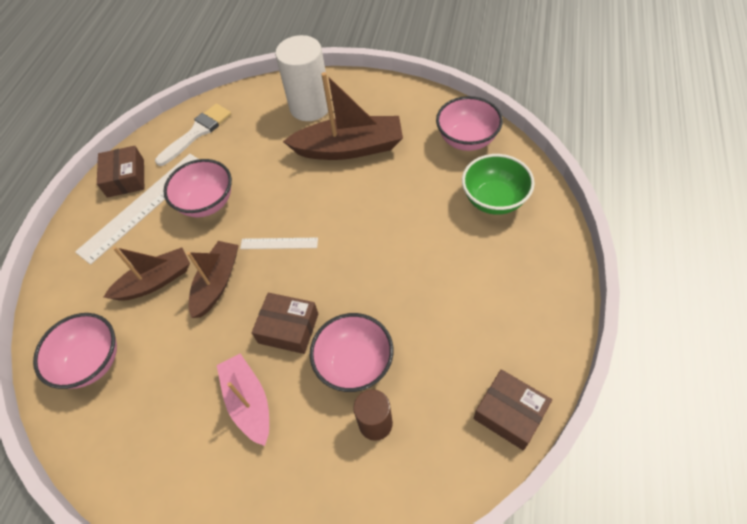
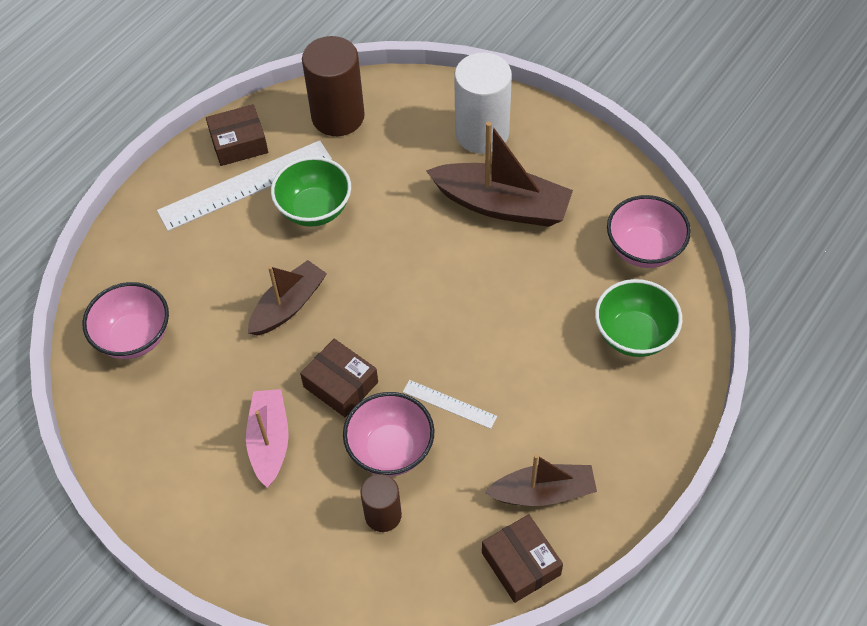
camera: 20 degrees right, 0 degrees up
(126, 178) = (239, 143): brown box -> brown box turned 60 degrees clockwise
(155, 281) = (226, 277): brown boat -> brown boat (543, 492)
(197, 133) = (338, 116): white brush -> brown cylinder
(207, 203) = (314, 209): pink bowl -> green bowl
(279, 243) = (371, 288): white ruler -> white ruler (449, 404)

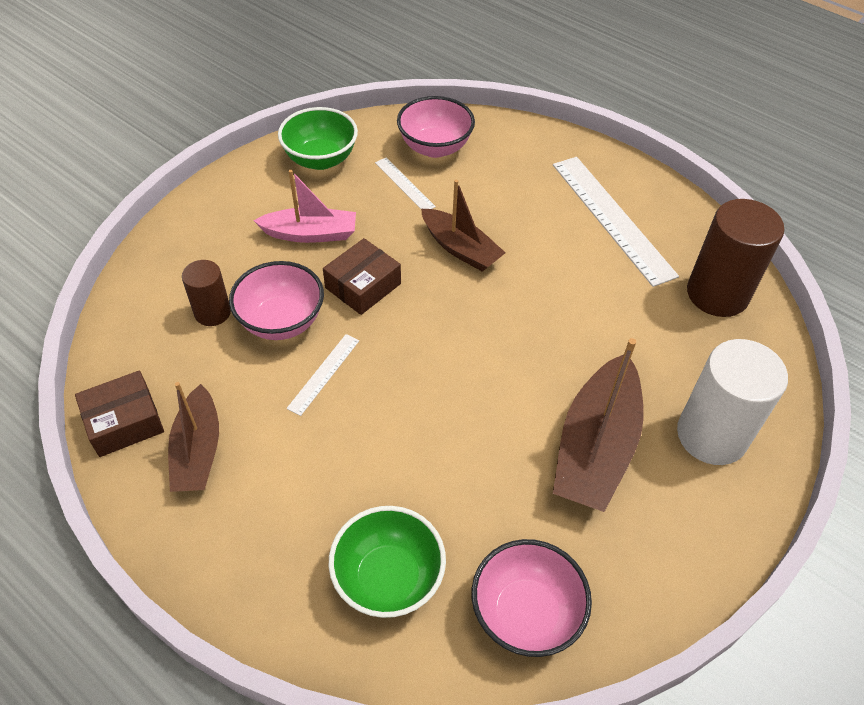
camera: 90 degrees right, 5 degrees down
(194, 361) = (404, 184): none -> white ruler
(239, 143) = (667, 213): brown box -> none
(314, 209) = (582, 271): green bowl -> green bowl (320, 159)

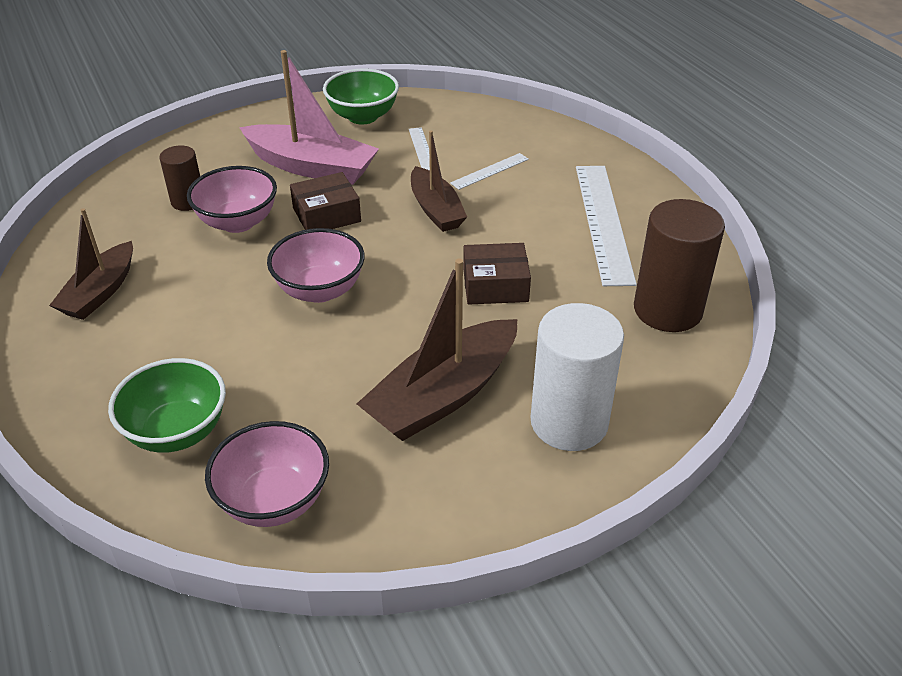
camera: 25 degrees right, 10 degrees down
(124, 422) = (62, 256): brown box -> brown box (495, 285)
(310, 234) = (312, 167): pink boat -> pink boat, size x1.53
(324, 373) = (243, 268): white ruler -> white ruler (490, 171)
(435, 147) = (472, 130): pink bowl -> pink bowl (320, 290)

